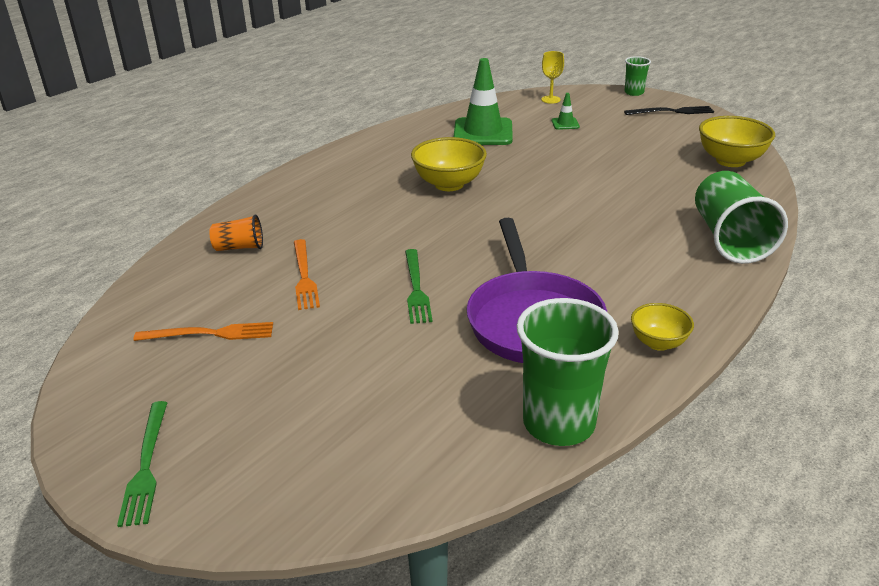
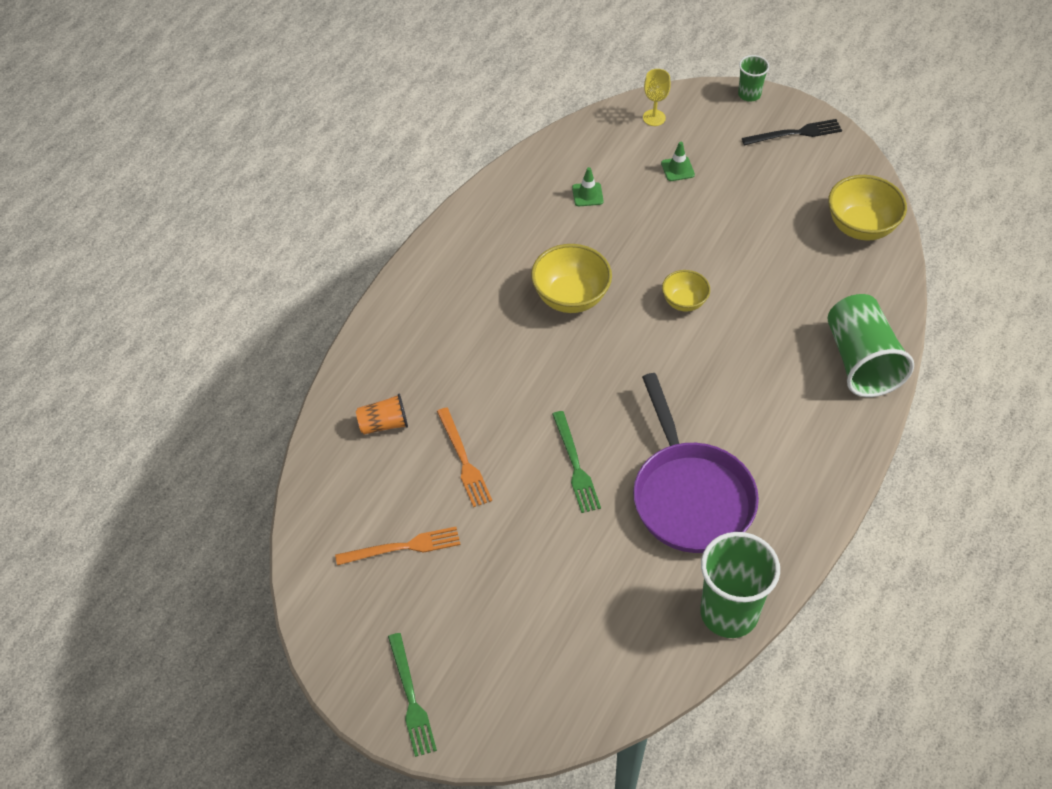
camera: 10 degrees left, 20 degrees up
(483, 132) = (587, 194): green traffic cone -> green traffic cone, size x0.44
(658, 343) = (802, 511): yellow bowl -> yellow bowl (684, 302)

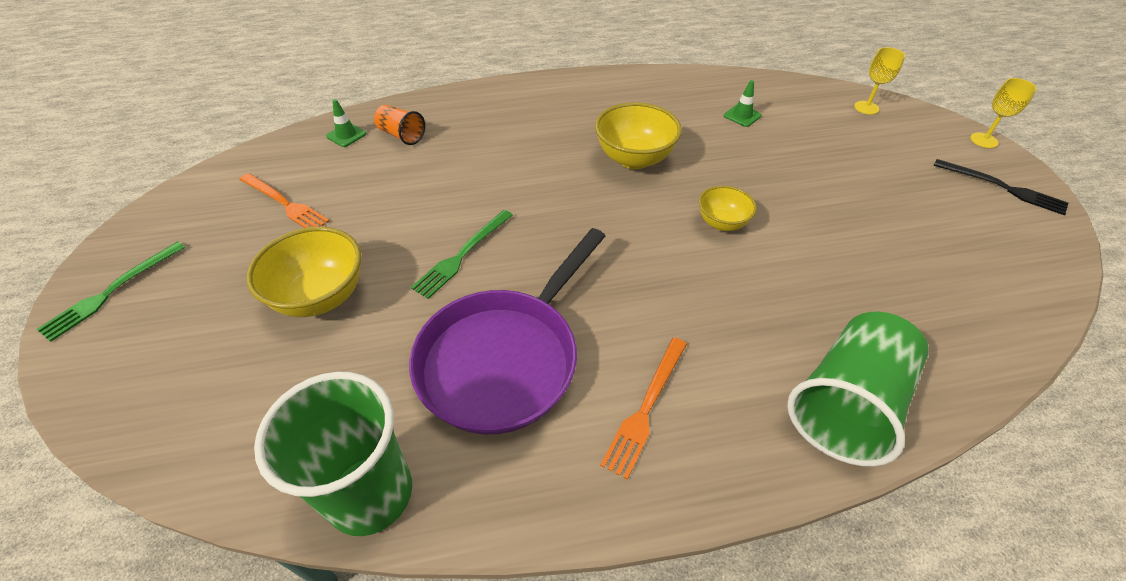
camera: 50 degrees right, 5 degrees down
(464, 460) = (404, 190): orange fork -> orange fork (646, 408)
(677, 169) = (844, 144): green traffic cone -> green traffic cone (346, 135)
(749, 94) = (984, 140): green cup -> yellow goblet
(861, 227) = (997, 295): yellow bowl -> yellow bowl (321, 296)

